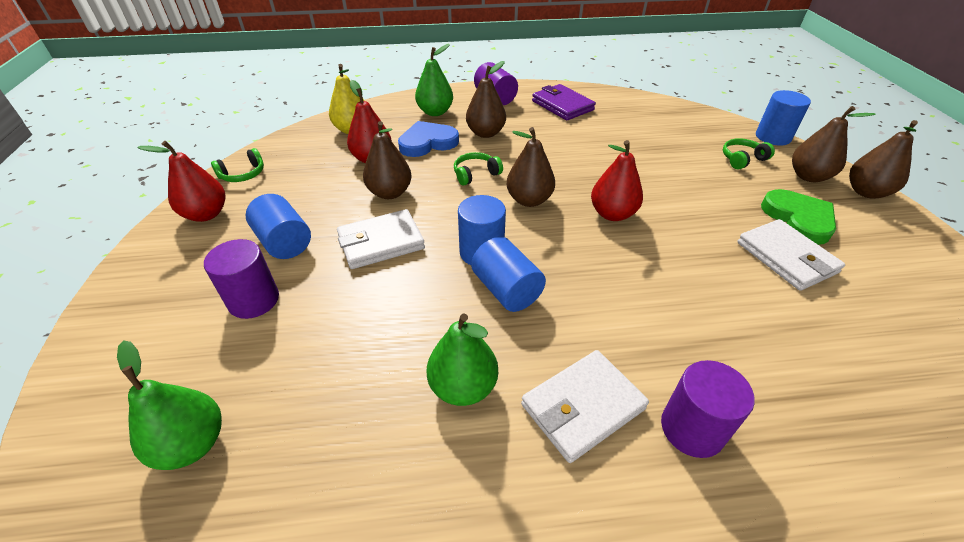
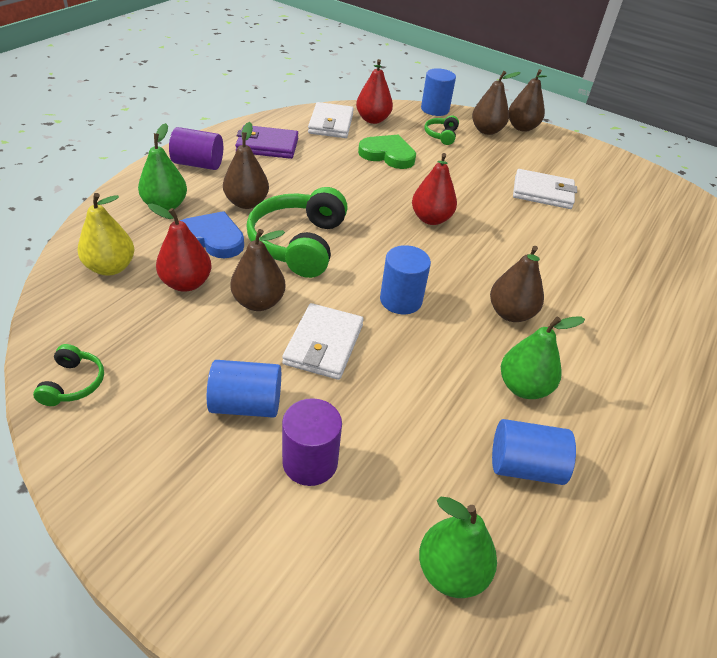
camera: 55 degrees left, 0 degrees up
(206, 214) = (114, 444): red pear -> red pear (372, 120)
(427, 142) = (211, 239): blue heart -> blue heart turned 90 degrees clockwise
(475, 174) = (299, 244): green headphones -> green headphones, size x2.12
(506, 290) = (454, 313): blue cylinder -> blue cylinder (525, 466)
(529, 200) = (368, 241): brown pear -> brown pear (510, 313)
(582, 407) = (582, 345): white wallet -> white wallet (331, 124)
(692, 429) = (628, 316): purple cylinder -> none
(798, 219) = (517, 164): green heart -> green heart (388, 155)

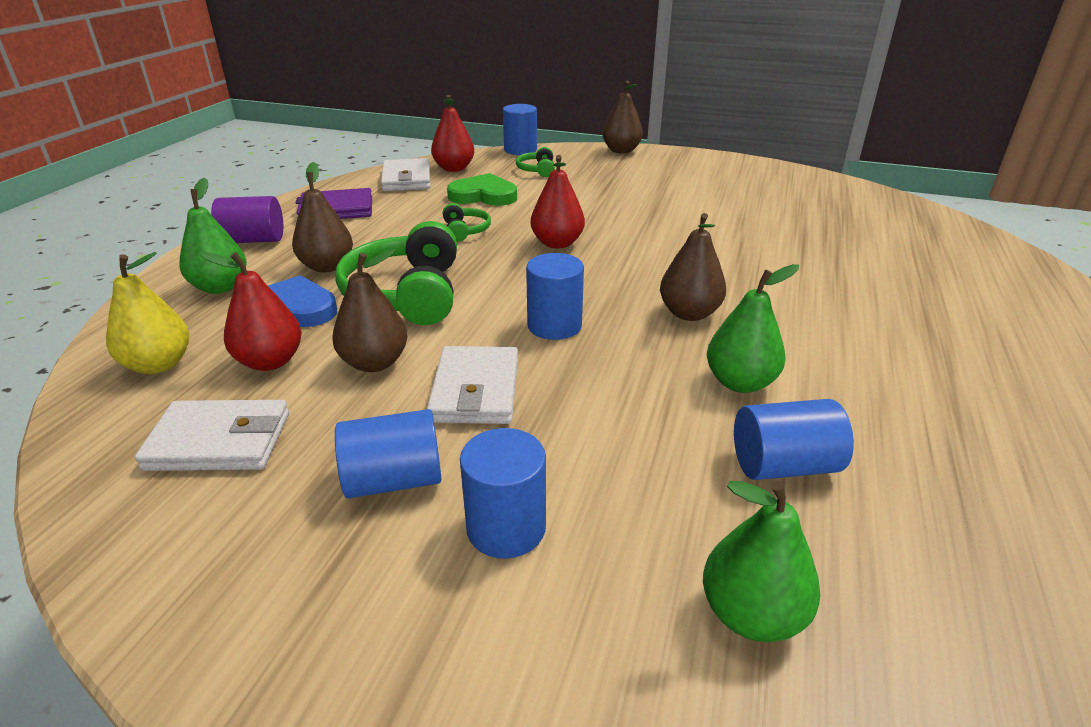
camera: 10 degrees left, 10 degrees down
(73, 383) = (129, 511): green headphones -> green headphones (465, 231)
(310, 462) = (506, 528): purple cylinder -> blue cylinder
(486, 131) = (585, 159): brown pear -> none
(542, 192) = (670, 200): white wallet -> white wallet (219, 441)

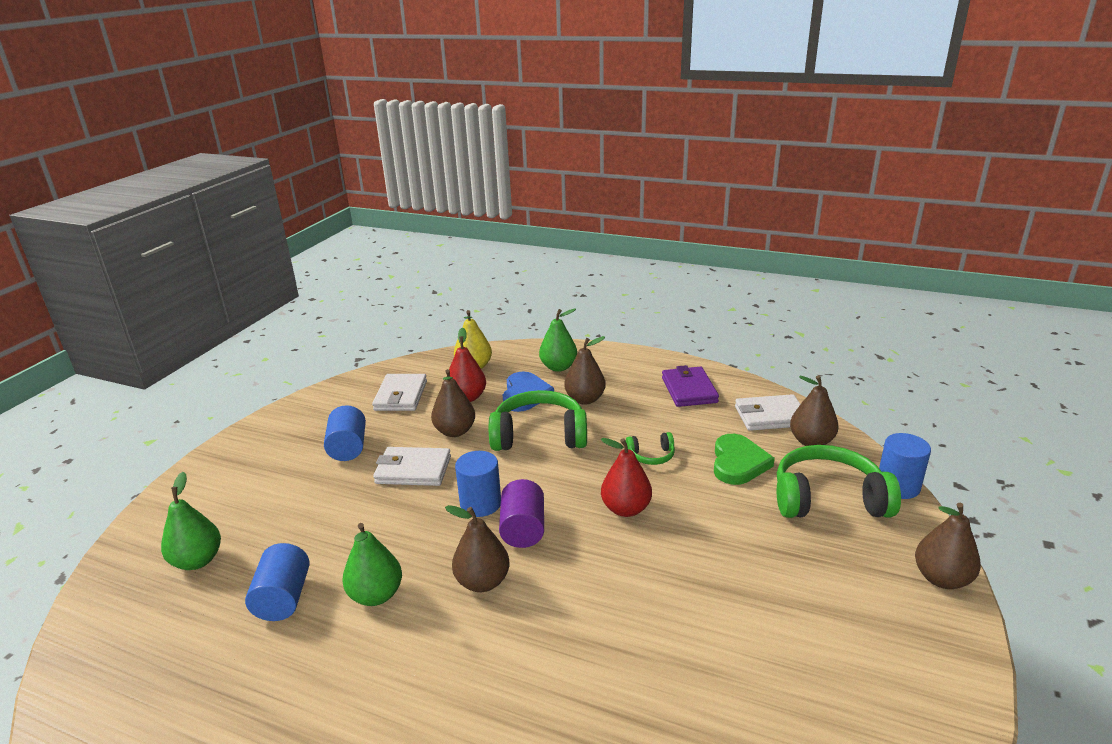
camera: 95 degrees right, 5 degrees down
(253, 240) = (629, 366): purple cylinder -> purple cylinder (523, 529)
(454, 168) = (811, 441): red pear -> brown pear
(506, 528) = (297, 483): blue cylinder -> none
(537, 170) = (828, 499): green headphones -> green headphones, size x2.12

